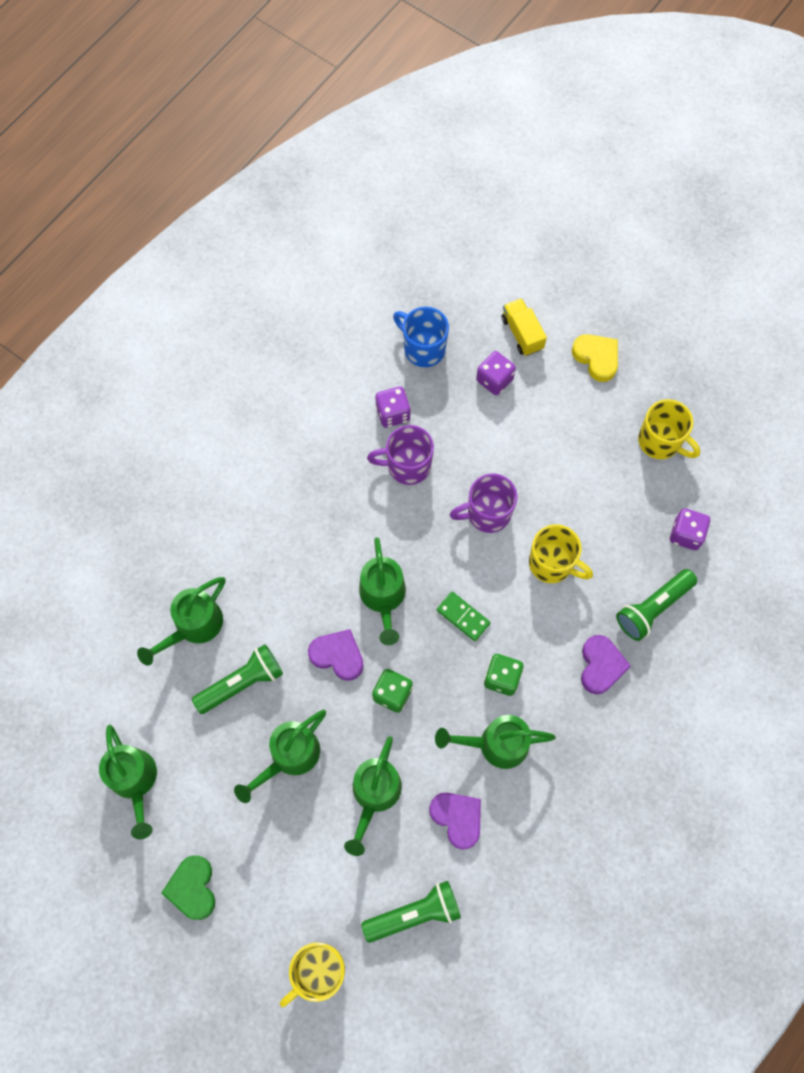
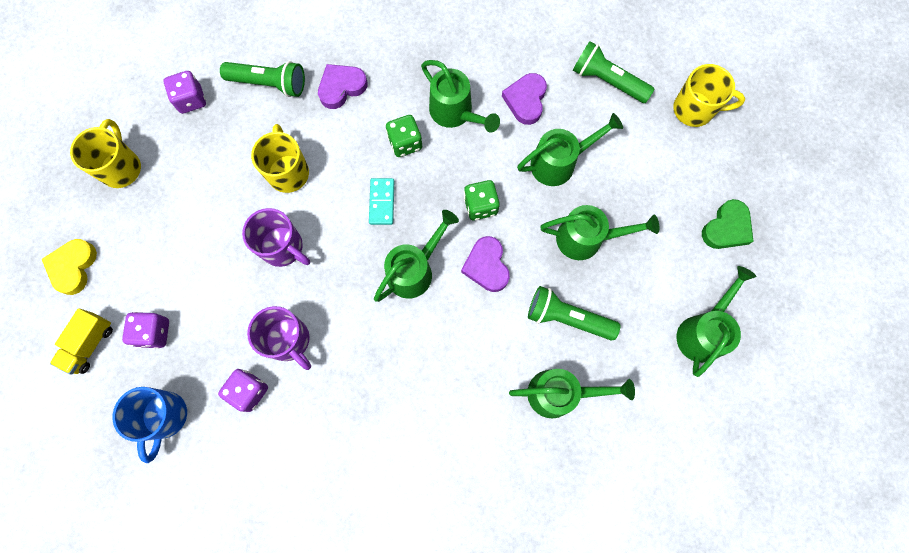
camera: 130 degrees left, 5 degrees up
(463, 617) = (381, 202): green domino -> turquoise domino

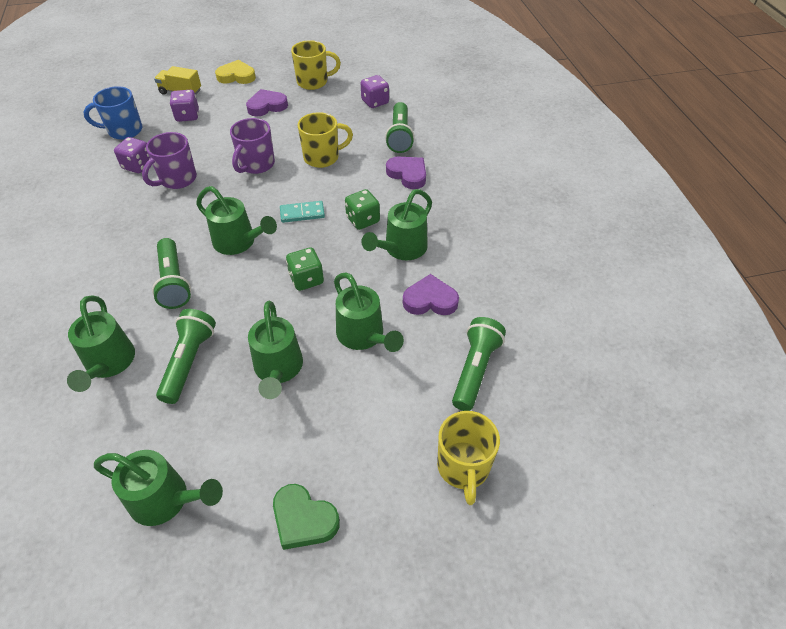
camera: 80 degrees right, 25 degrees down
(461, 336) = (174, 282): none -> green flashlight
(486, 266) = (244, 291): purple heart -> purple heart (267, 106)

